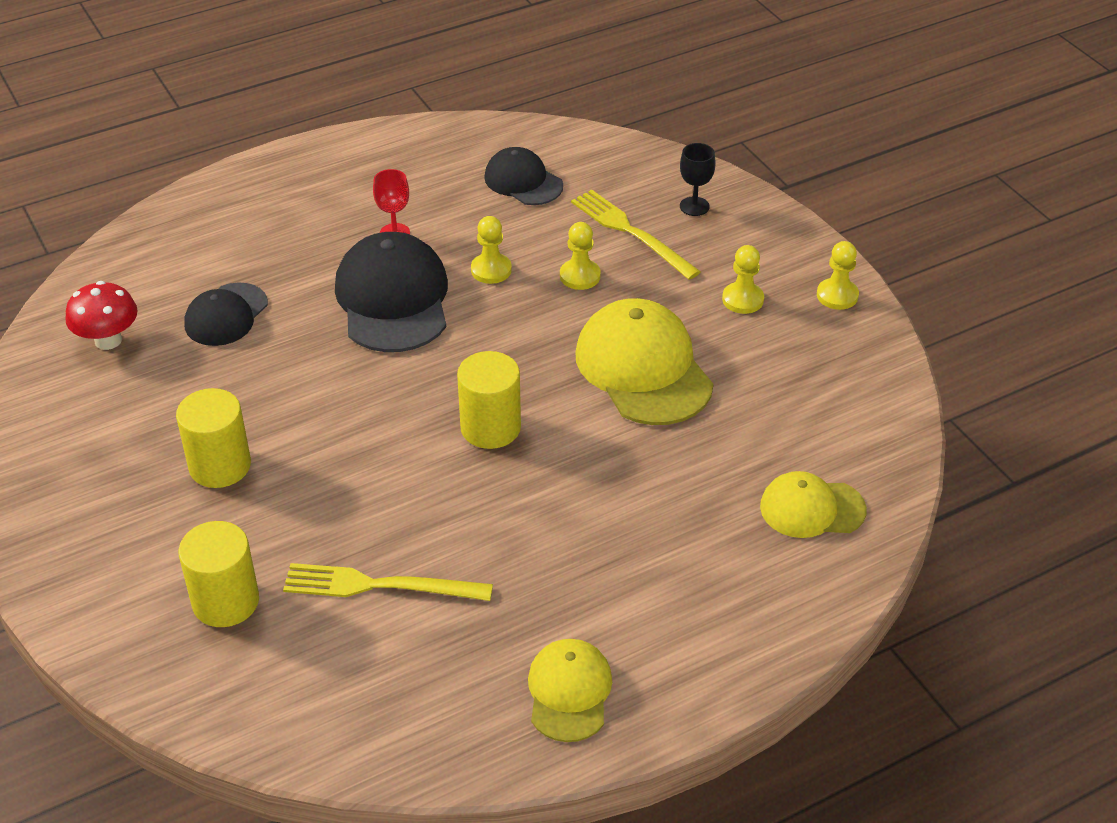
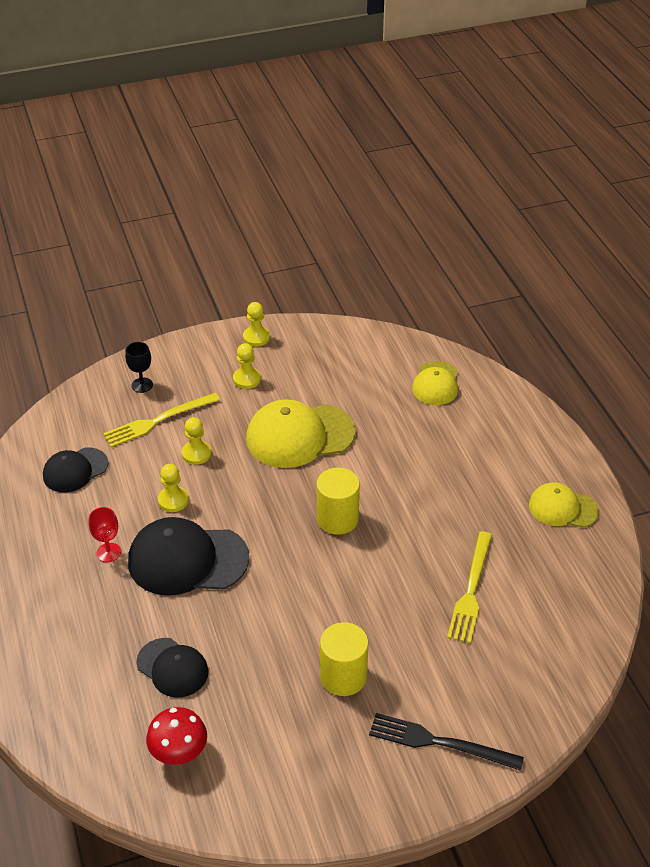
camera: 80 degrees left, 0 degrees up
(118, 572) = (440, 742): none -> black fork
(225, 601) = (475, 676): yellow cylinder -> none

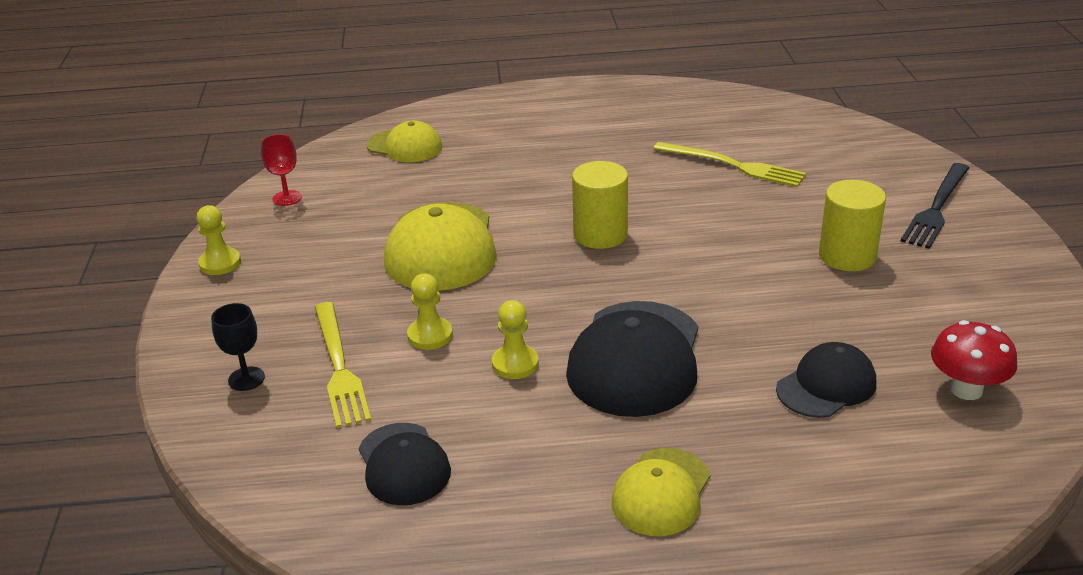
camera: 75 degrees left, 10 degrees down
(108, 552) = (599, 435): red goblet -> red goblet (287, 198)
(247, 379) = (302, 279): yellow pawn -> none
(562, 508) = (632, 104): yellow cap -> yellow cap (661, 492)

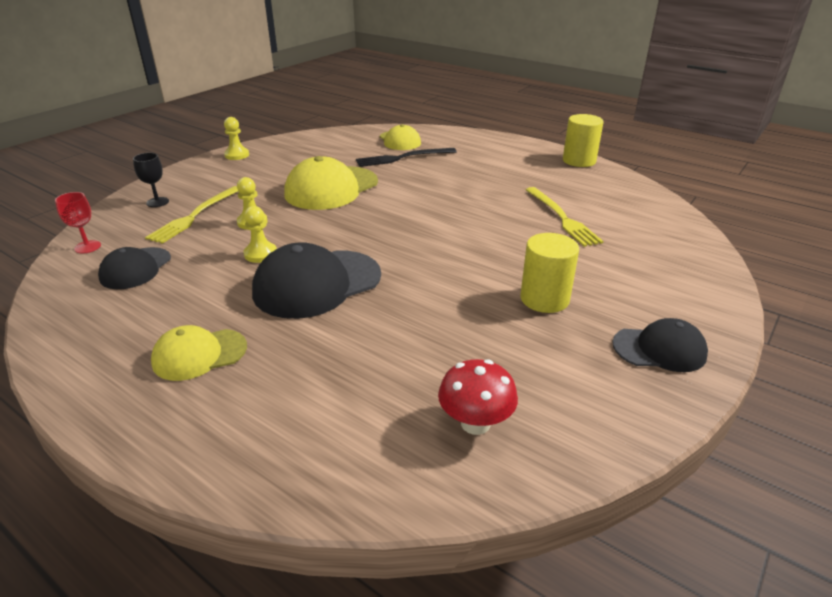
camera: 40 degrees right, 0 degrees up
(287, 198) = (310, 142): red goblet -> red goblet (87, 247)
(600, 234) = (417, 217): yellow cylinder -> yellow cylinder (579, 161)
(826, 385) = (389, 361): black cap -> black cap (659, 349)
(937, 207) = (670, 304): black fork -> black fork (403, 158)

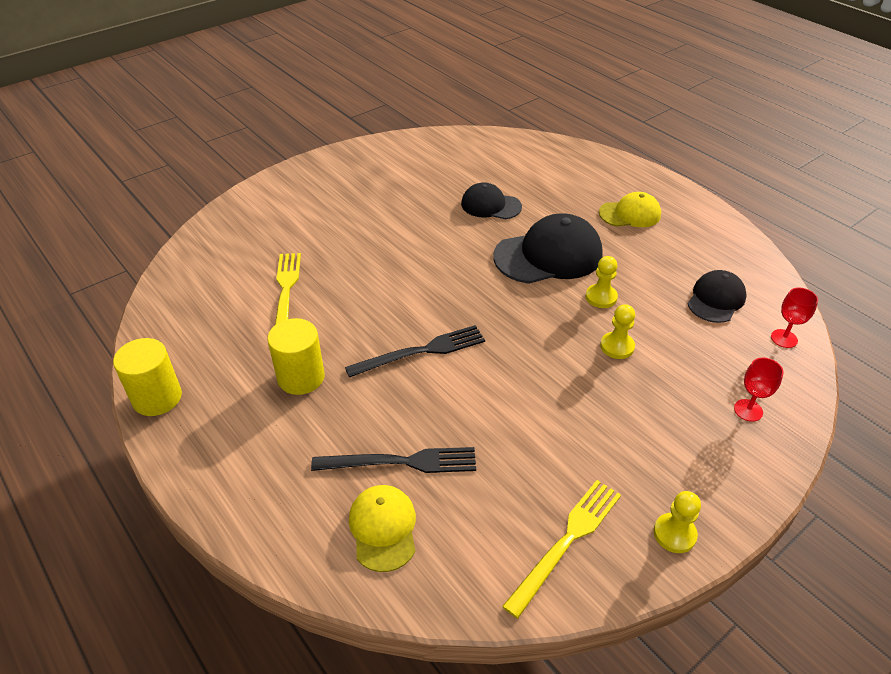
camera: 165 degrees left, 10 degrees up
(157, 202) = (748, 410): black goblet -> red goblet
(195, 215) = (687, 372): yellow fork -> yellow fork (566, 542)
(331, 188) = (522, 397): yellow cap -> none
(418, 199) = (420, 352): none -> black fork
(475, 423) = (468, 156): red mushroom -> none
(544, 299) = (376, 214): yellow cylinder -> yellow cylinder (301, 377)
(659, 349) = (334, 172): black cap -> black cap (490, 205)

